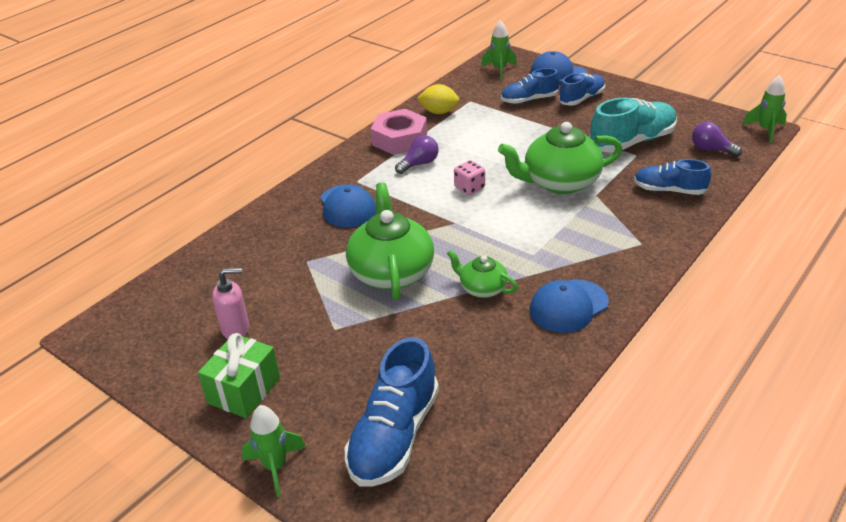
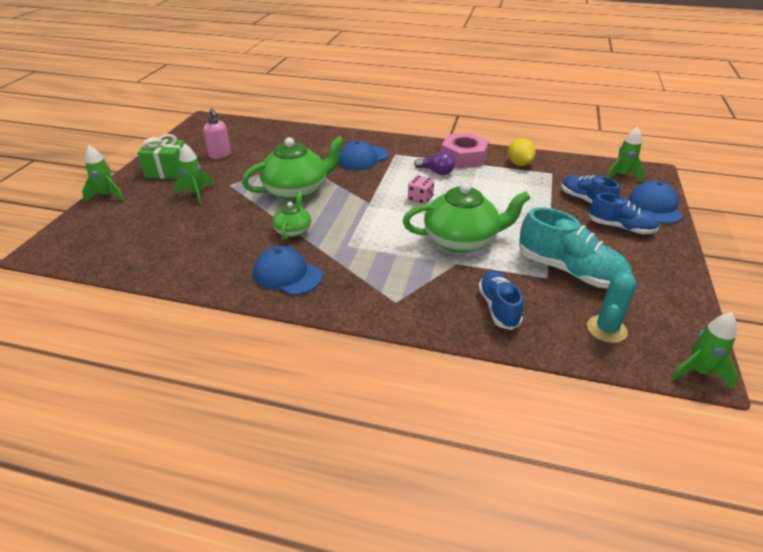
camera: 65 degrees right, 0 degrees up
(339, 364) = (196, 194): none -> green rocket
(394, 436) = (134, 228): blue shoe -> none
(559, 182) = (461, 240): green teapot -> green teapot turned 120 degrees clockwise
(711, 150) = (606, 329): purple light bulb -> turquoise cactus

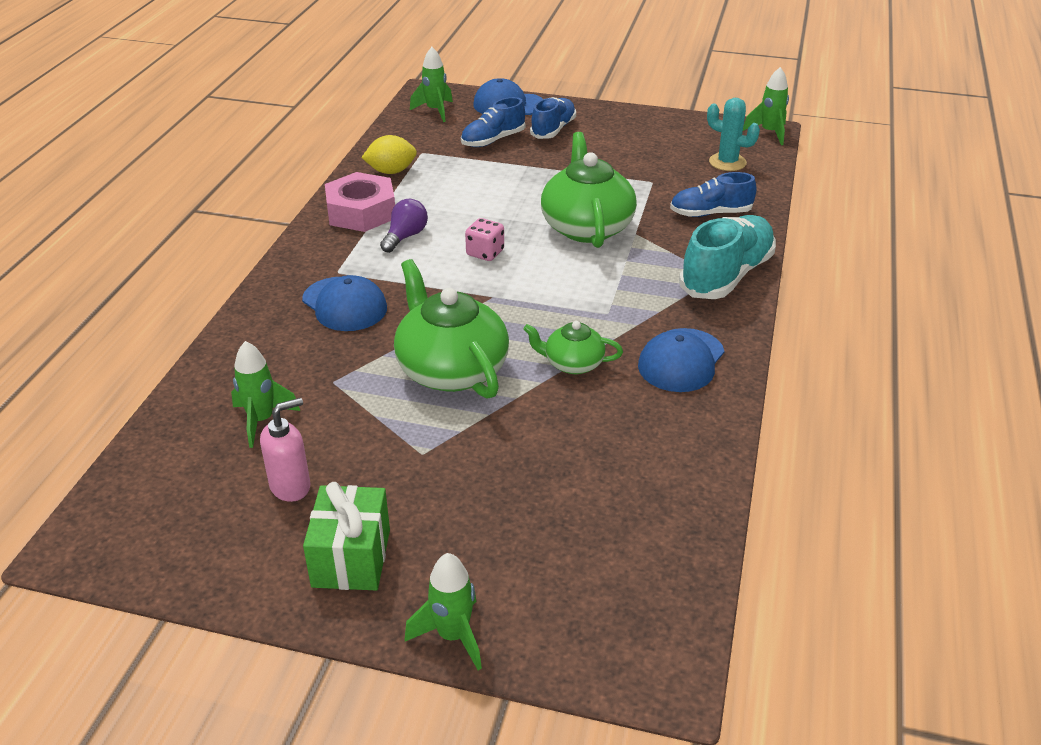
camera: 90 degrees left, 0 degrees up
(196, 194) = (455, 493): green rocket -> green rocket (261, 420)
(569, 271) = (639, 168): turquoise shoe -> turquoise shoe (726, 275)

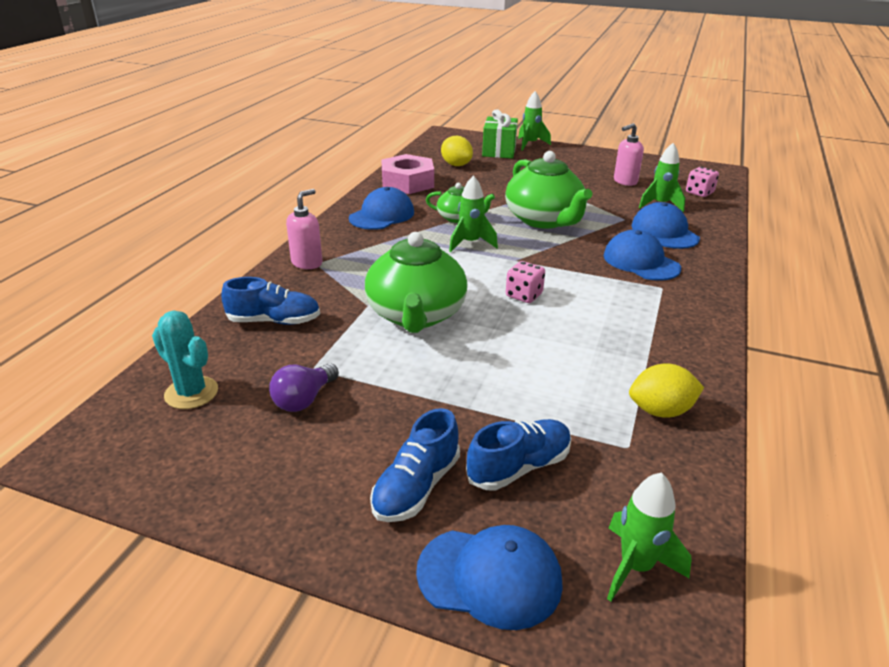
camera: 175 degrees left, 5 degrees down
(174, 461) = (699, 193): none -> pink dice
(288, 358) = (664, 232): none -> blue cap
(351, 558) = (581, 162): green gift -> green gift (499, 151)
(361, 212) = (671, 349): pink nut -> pink nut (407, 182)
(405, 237) = (609, 316): purple light bulb -> purple light bulb (304, 399)
(606, 517) = (456, 165): none -> yellow lemon
(726, 275) = (307, 263): turquoise shoe -> pink soap dispenser
(769, 133) = (71, 449): green rocket -> green rocket (470, 243)

